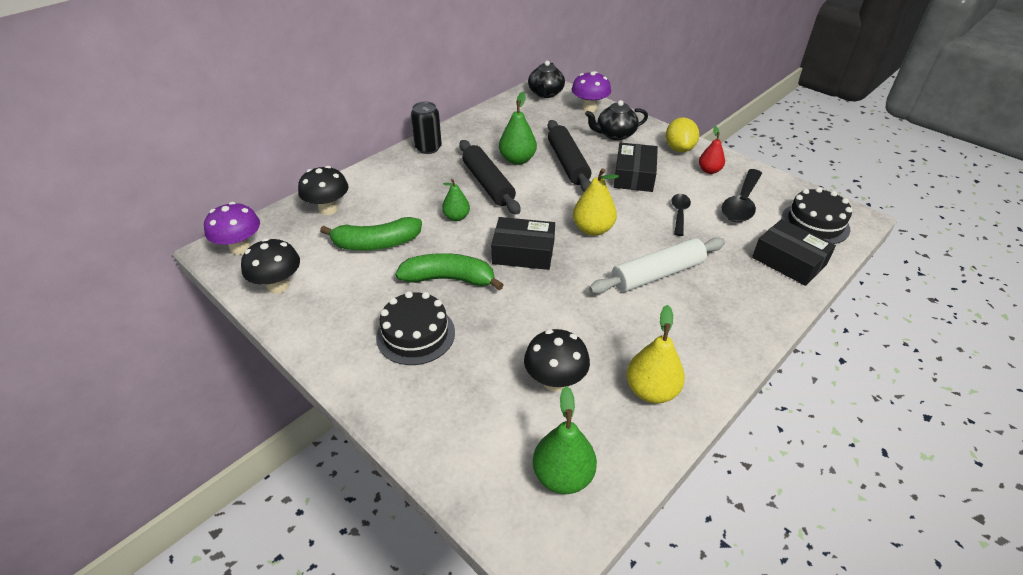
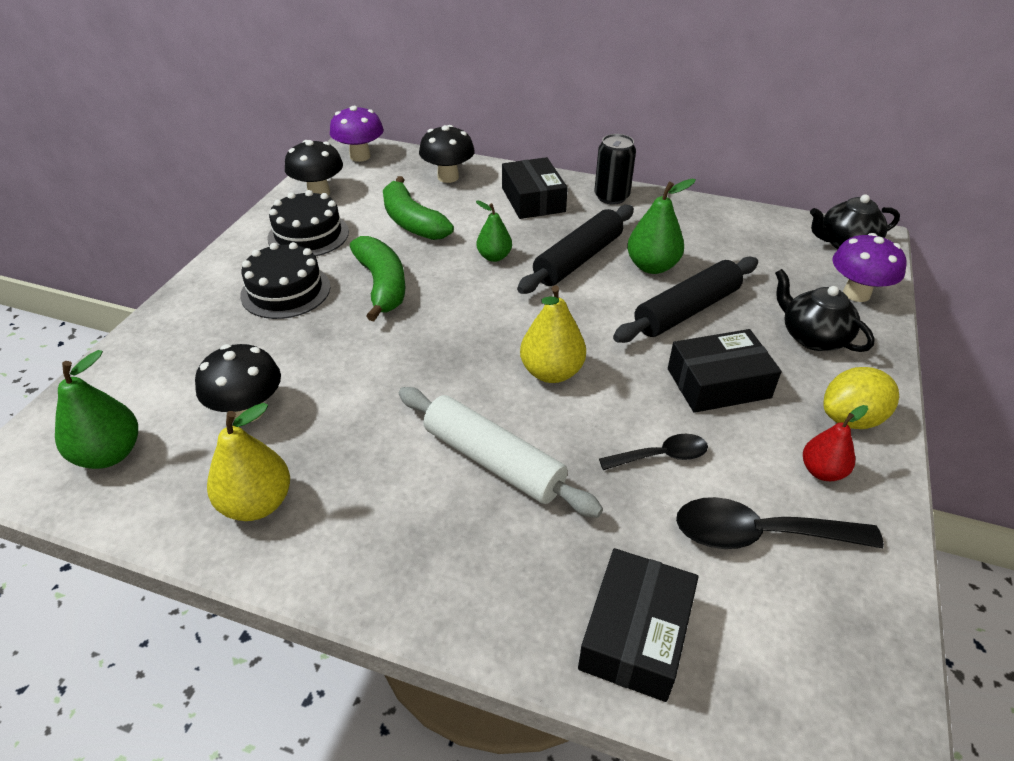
camera: 65 degrees right, 0 degrees up
(523, 252) = (462, 325): black box -> black box (533, 199)
(815, 223) = (790, 667): black cake -> black cake (308, 235)

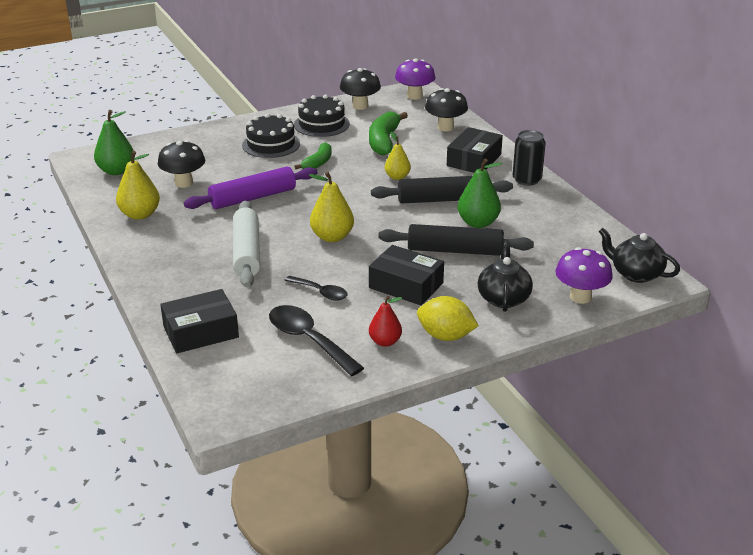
camera: 45 degrees right, 10 degrees down
(377, 377) = (253, 198): none -> purple rolling pin
(382, 285) = (318, 163): green banana -> green banana, size x0.64
(494, 257) = (397, 177): green pear -> yellow pear

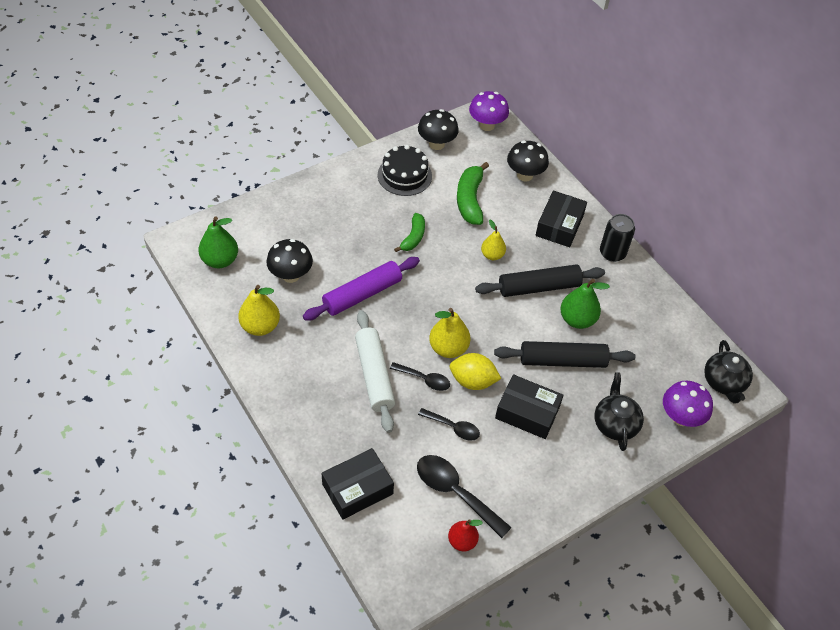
camera: 10 degrees left, 20 degrees up
(271, 144) = (362, 210): black cake -> none
(299, 257) = (424, 379): none -> black spoon
(385, 342) = (522, 489): red pear -> red pear (462, 541)
(445, 336) = (573, 478): yellow lemon -> yellow lemon (473, 381)
(635, 274) = (724, 382): black teapot -> black teapot turned 120 degrees counterclockwise

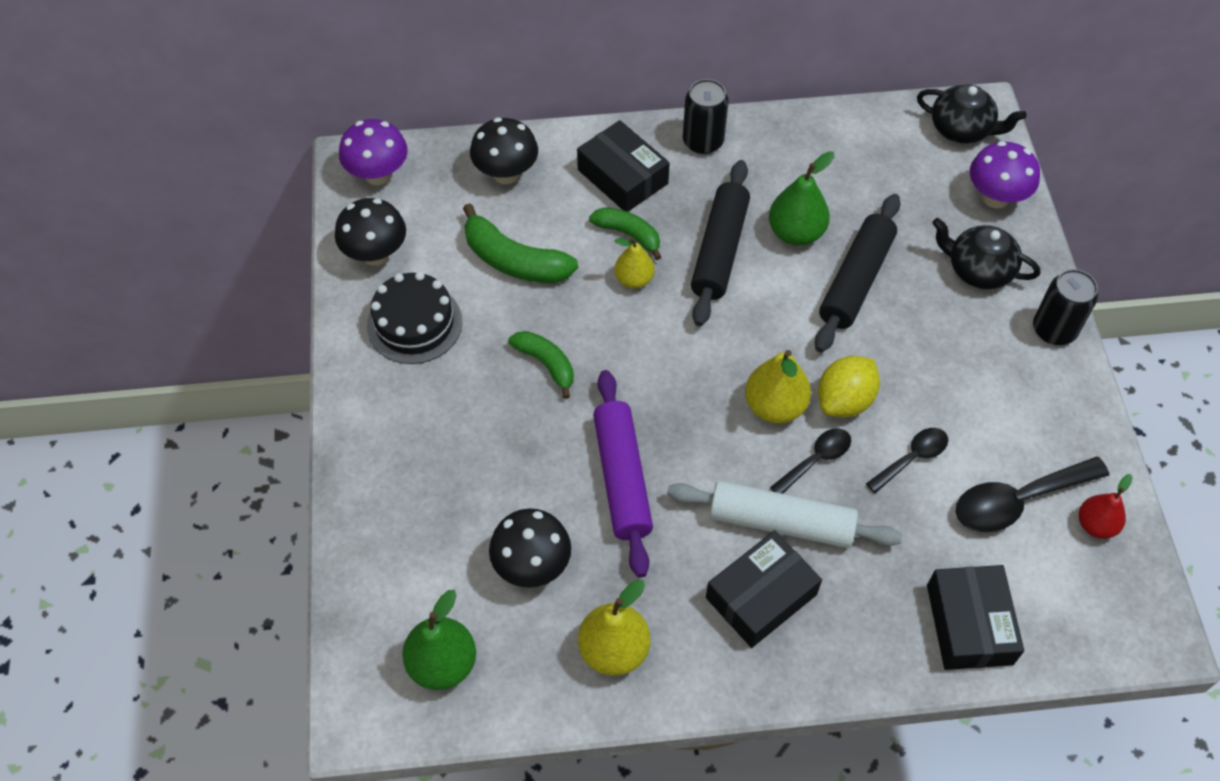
camera: 60 degrees left, 5 degrees up
(521, 242) = (628, 234): none -> green banana
(527, 412) = (922, 359): black box -> black box (761, 596)
(596, 479) = (1054, 330): none -> black can

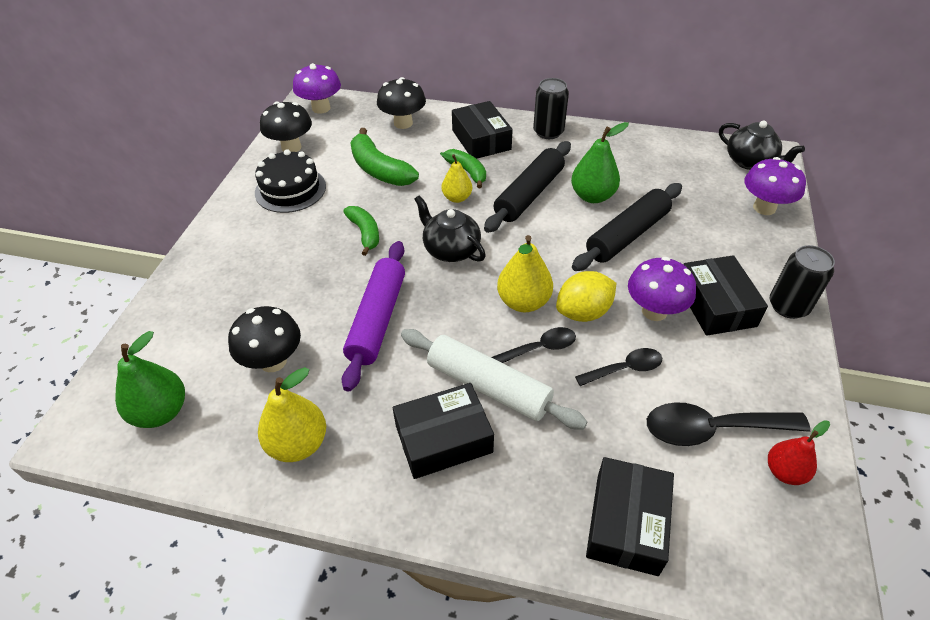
camera: 20 degrees right, 10 degrees down
(919, 377) = (654, 311): none -> purple mushroom
(978, 270) = (733, 250): black teapot -> black teapot (450, 249)
(980, 350) = (715, 305): none -> black box

